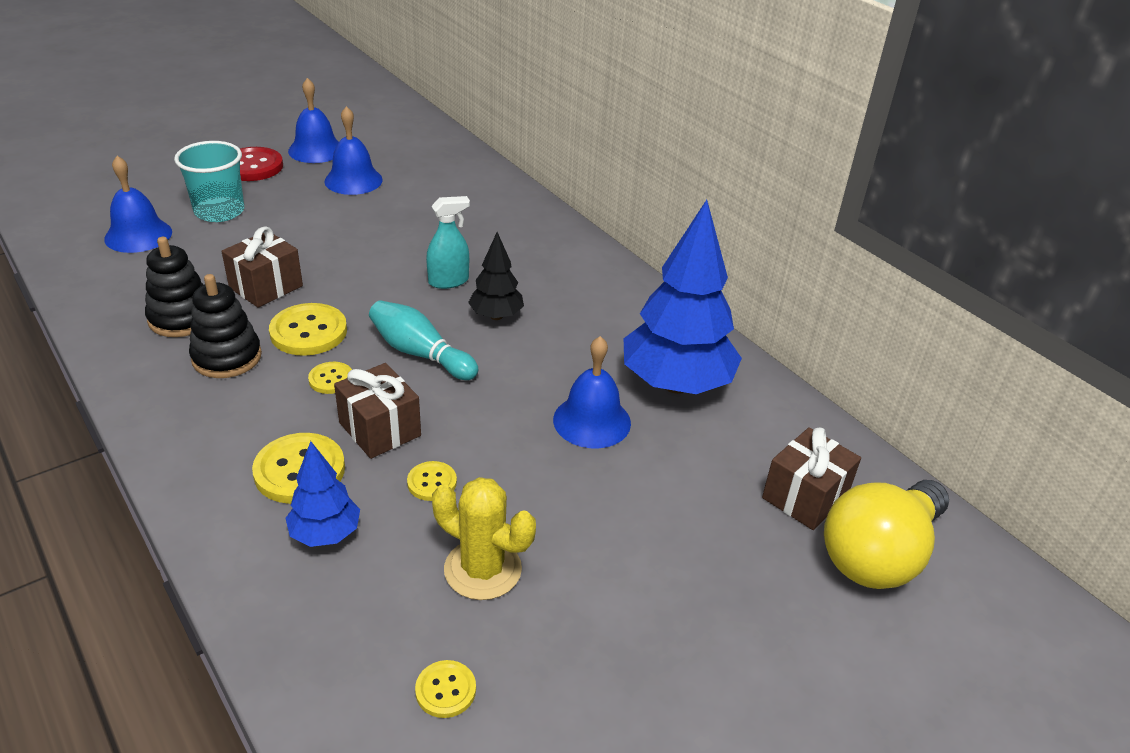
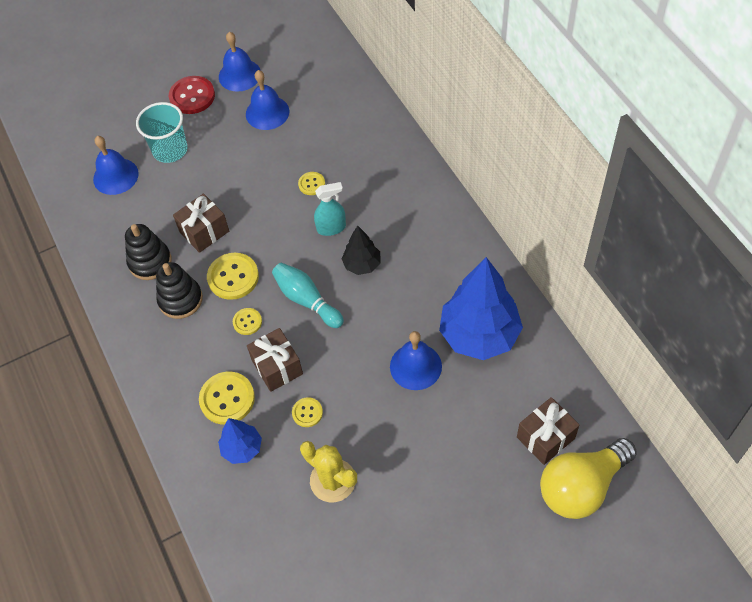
camera: 15 degrees right, 20 degrees up
(445, 690) = (305, 559): yellow button -> yellow button (311, 184)

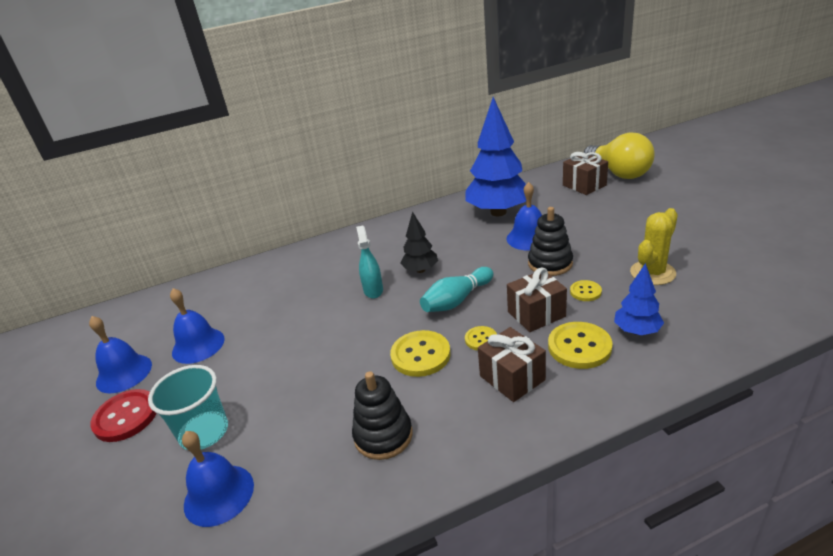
camera: 85 degrees left, 25 degrees down
(180, 299) = (446, 398): black stacking toy -> black stacking toy (550, 263)
(204, 232) = (350, 385): brown gift -> brown gift (512, 378)
(311, 184) = (314, 306): yellow button -> none

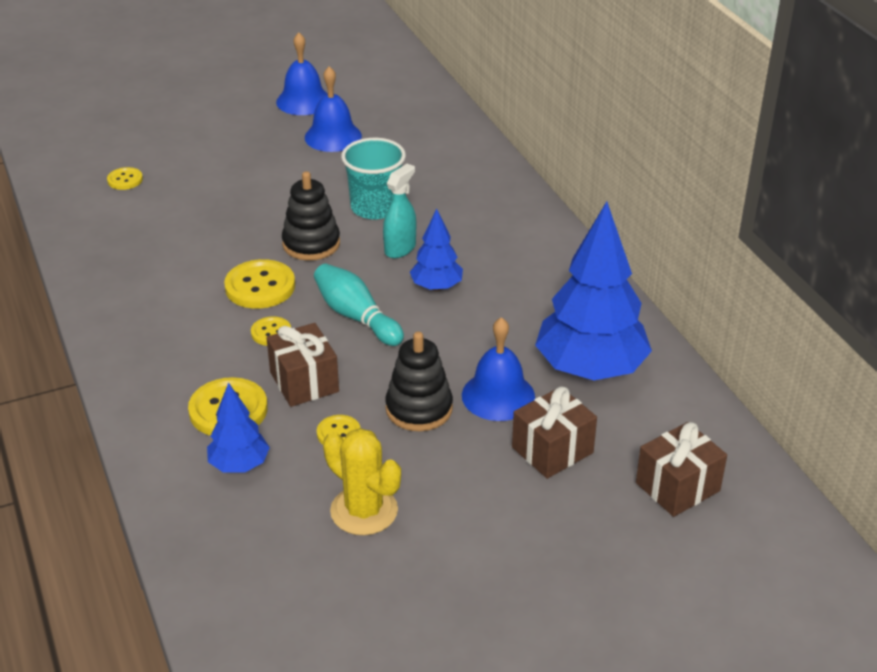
camera: 85 degrees right, 5 degrees up
(126, 417) = (239, 115): red button -> none
(204, 432) = (201, 161): turquoise cup -> turquoise cup (375, 207)
(219, 494) = (125, 180): blue bell -> yellow button
(373, 290) = (400, 248): turquoise spray bottle -> turquoise spray bottle turned 45 degrees counterclockwise
(383, 436) = (151, 263): black stacking toy -> black stacking toy (311, 244)
(420, 270) = (436, 287): black tree -> blue tree
(512, 378) = (196, 351): brown gift -> brown gift (552, 450)
(619, 173) = (727, 546): yellow light bulb -> none

